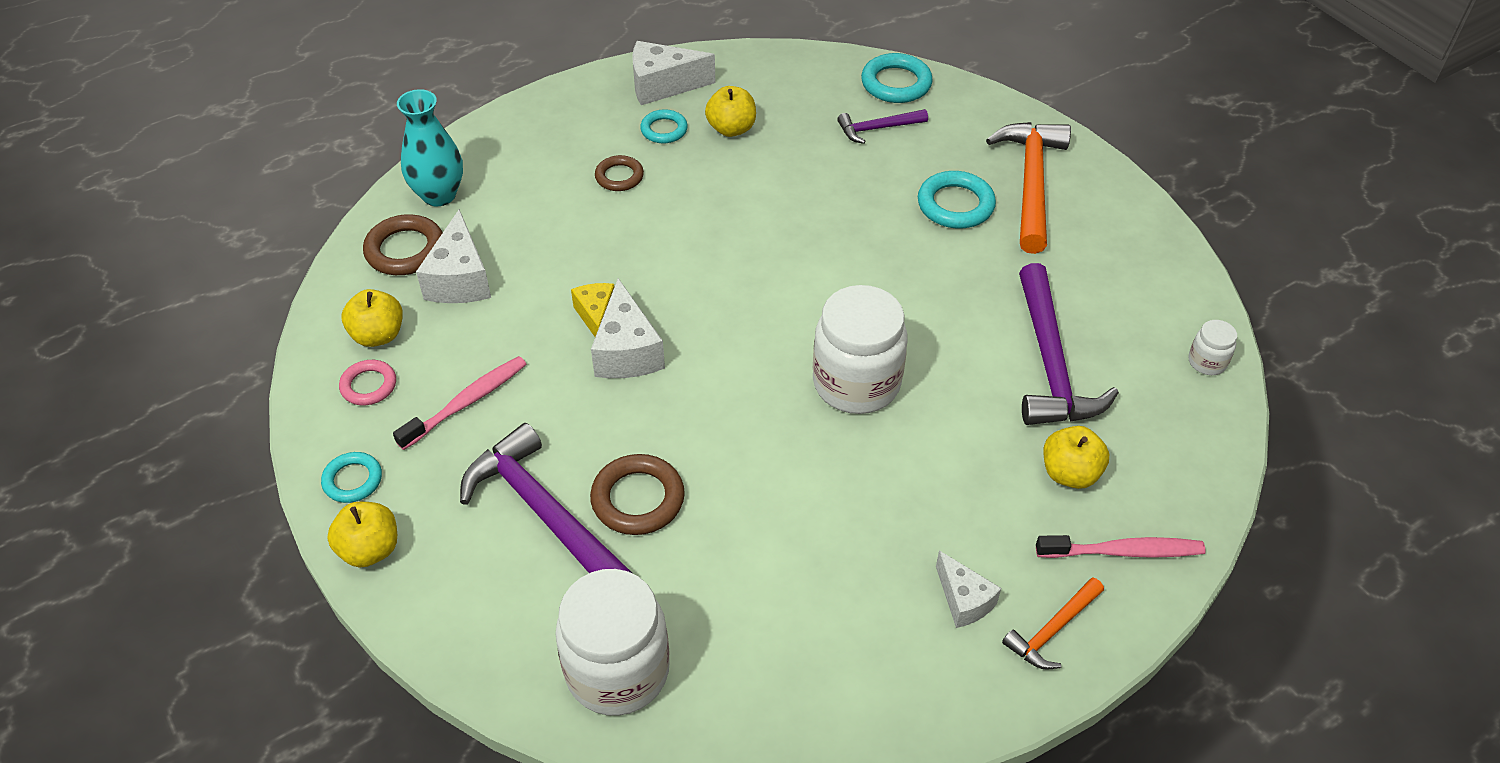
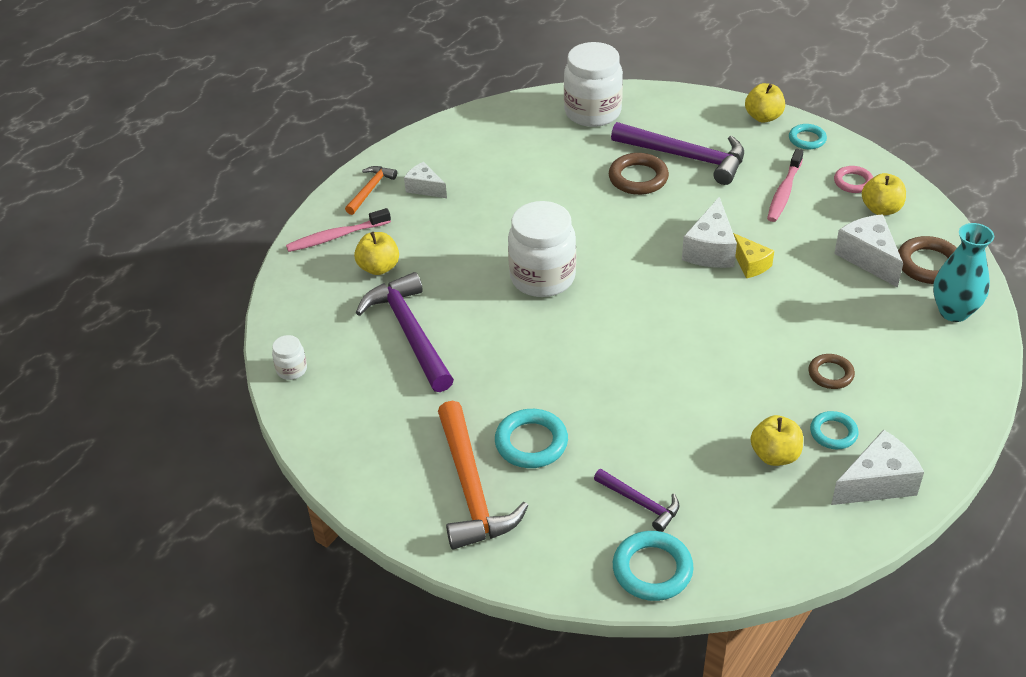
camera: 160 degrees right, 5 degrees down
(627, 351) = (710, 249): white cheese -> white cheese turned 135 degrees counterclockwise
(877, 129) = (640, 503): purple hammer -> purple hammer turned 75 degrees clockwise

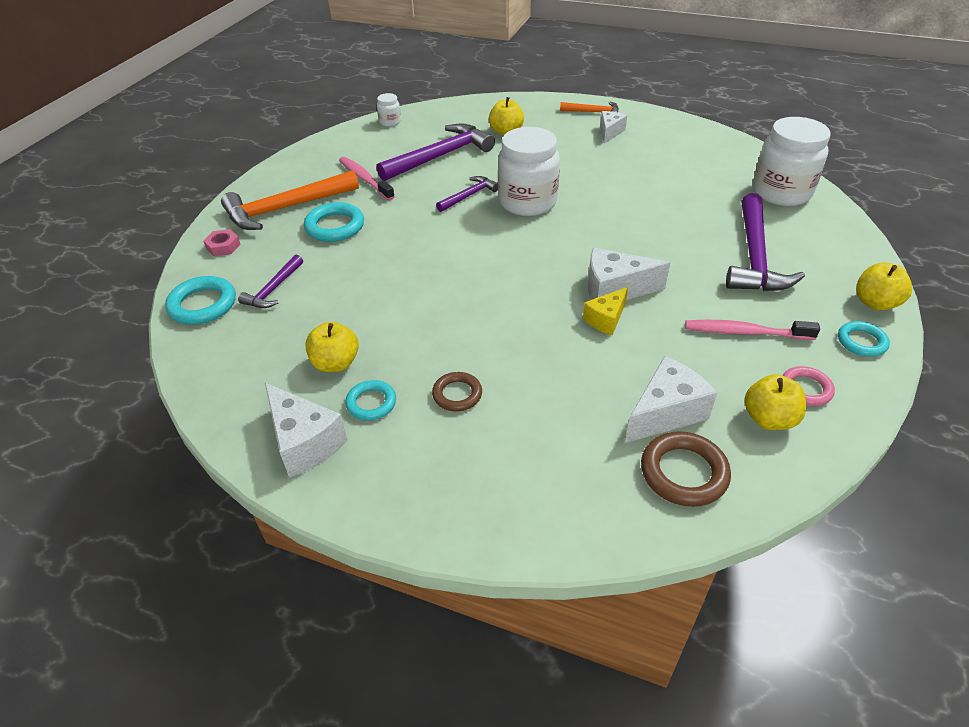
camera: 75 degrees right, 0 degrees up
(336, 236) = (532, 110): pink toothbrush -> pink toothbrush (365, 179)
(510, 320) = (469, 195): none -> purple hammer
(537, 553) = (223, 246): none -> pink nut
(638, 178) = (698, 232): brown ring -> none
(953, 311) = (602, 502): turquoise vase -> none

